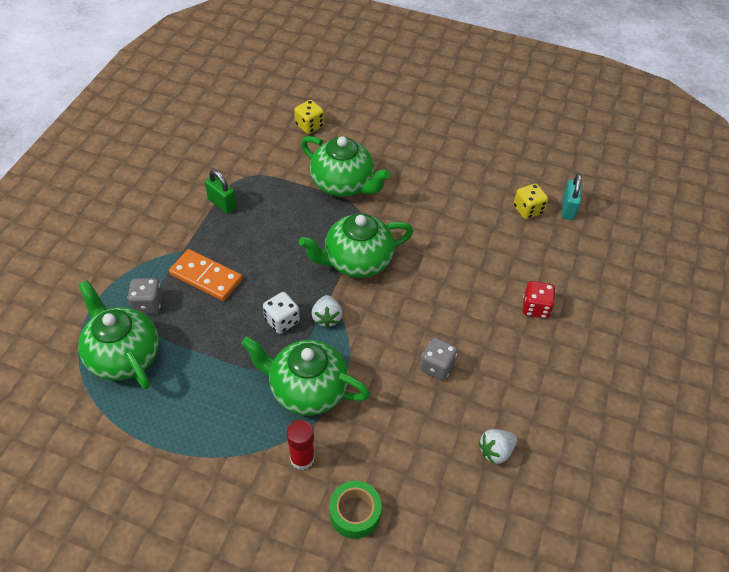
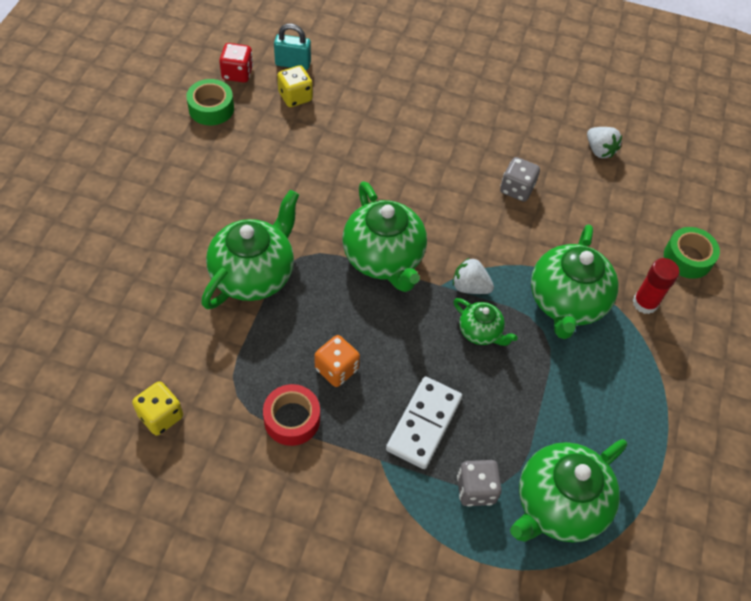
camera: 95 degrees left, 5 degrees up
(206, 277) = (423, 423): orange domino -> white domino
(222, 204) = (292, 419): green padlock -> red tape
(258, 229) = (336, 369): none -> orange dice
(282, 321) = (480, 332): white dice -> green teapot
(309, 126) = (132, 318): yellow dice -> yellow dice (161, 416)
(327, 318) = (470, 287): white strawberry -> white strawberry turned 150 degrees counterclockwise
(505, 159) = (211, 108): none -> green tape
(535, 308) = (432, 105): red dice -> red dice (237, 73)

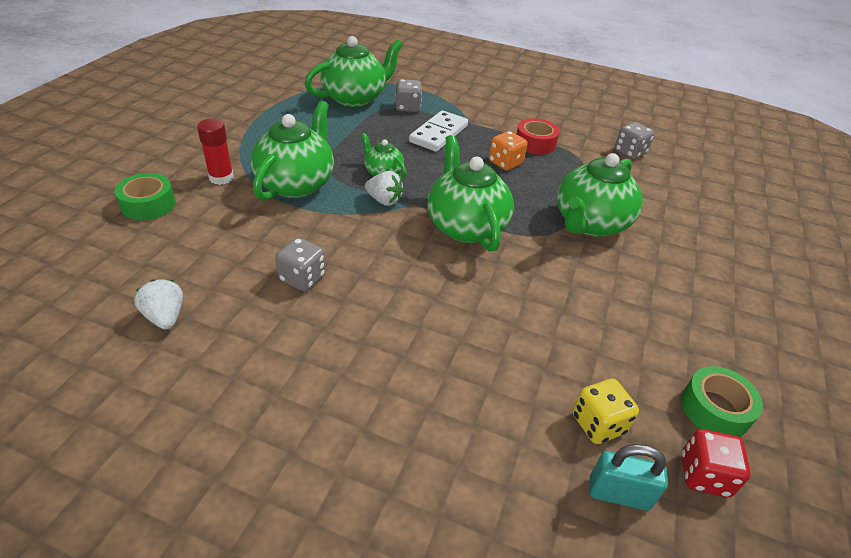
camera: 175 degrees left, 15 degrees down
(161, 416) = (629, 152): yellow dice -> grey dice

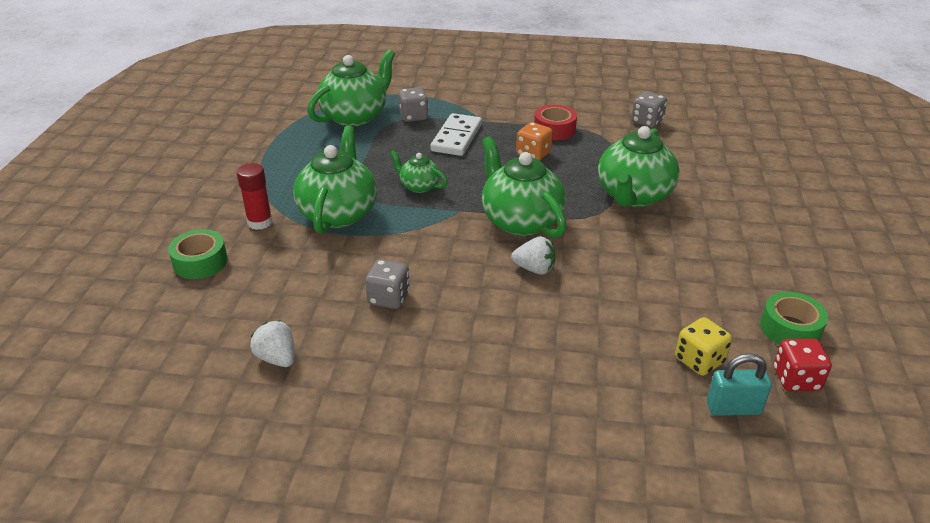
camera: 10 degrees left, 5 degrees down
(384, 200) = (432, 212): white strawberry -> white strawberry (534, 269)

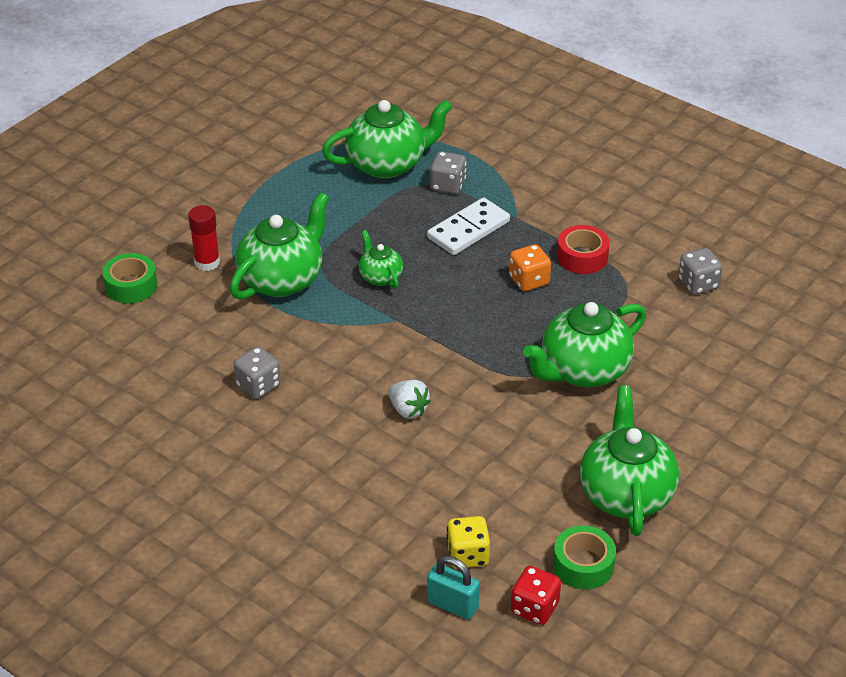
camera: 30 degrees right, 5 degrees up
(277, 358) = (131, 403): white strawberry -> none
(520, 221) = (442, 354): green teapot -> green teapot (626, 494)

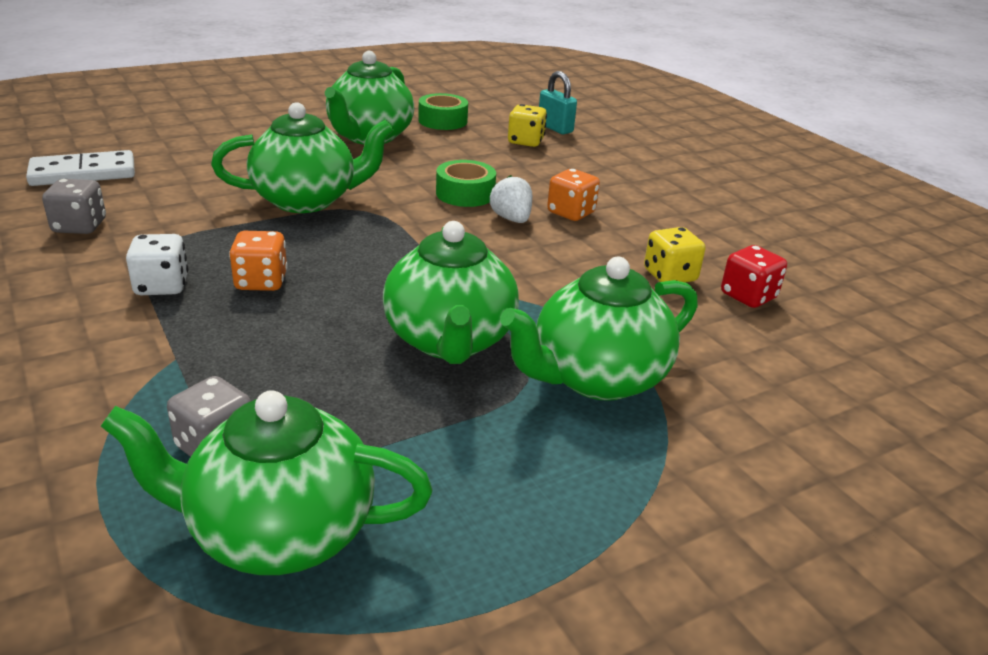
camera: 160 degrees left, 10 degrees down
(131, 286) = (851, 439): green tape -> green tape (465, 194)
(207, 262) = (714, 440): red glue stick -> none
(258, 385) = (670, 276): grey dice -> yellow dice
(363, 438) = (571, 213): none -> orange dice
(380, 277) = (449, 340): green teapot -> green teapot, size x1.93
(468, 230) = (265, 363): white domino -> white domino (83, 173)
(534, 608) = (497, 116): red dice -> red dice (748, 296)
(582, 257) = (162, 286): red tape -> white dice

